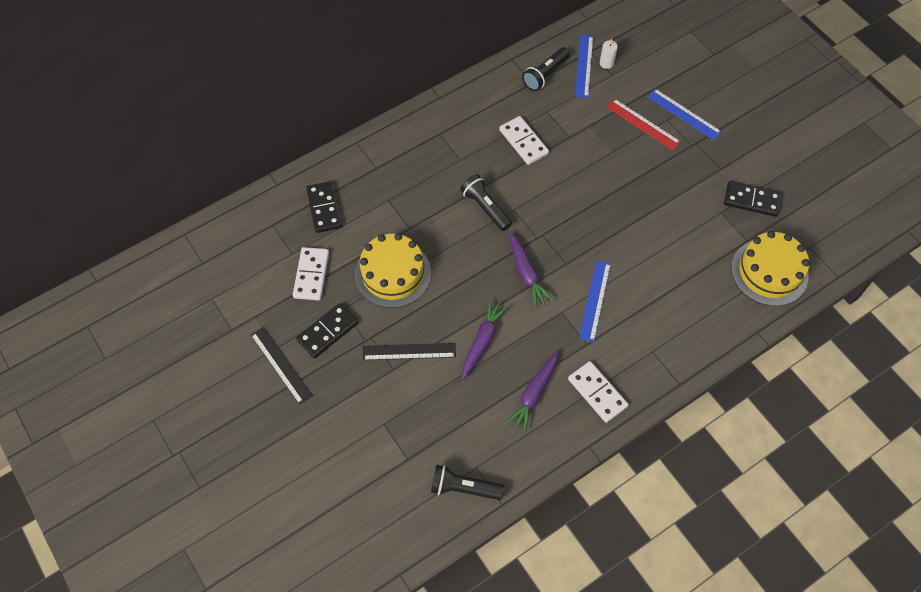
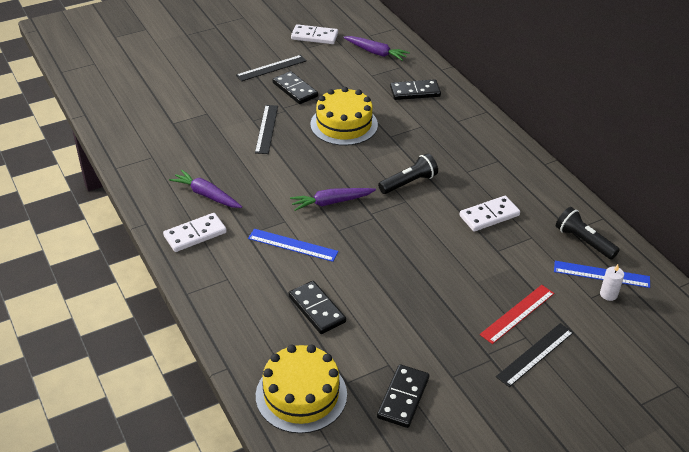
camera: 95 degrees right, 20 degrees down
(311, 275) = (349, 84): white domino -> white domino (314, 36)
(463, 488) = (137, 149): black flashlight -> none
(482, 341) = (266, 169): purple carrot -> purple carrot (376, 53)
(673, 271) = (316, 309): none -> black domino
(683, 114) = (535, 354): blue ruler -> black ruler

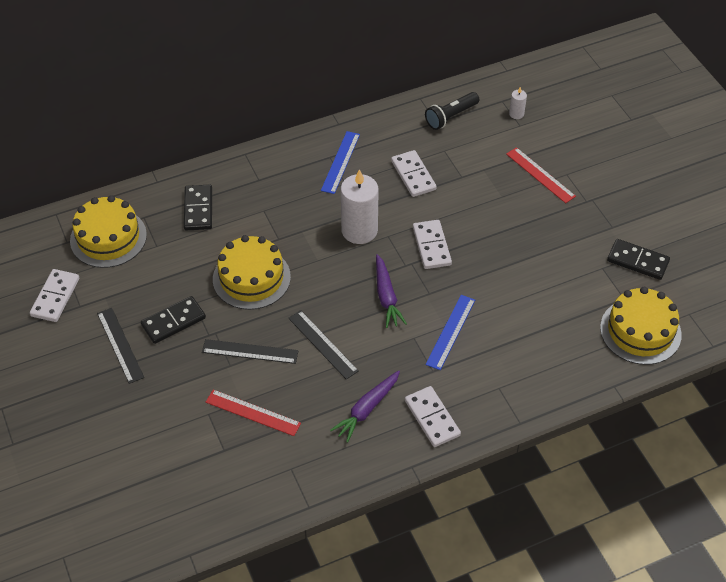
camera: 85 degrees left, 10 degrees up
(206, 134) = (253, 412): none -> red ruler
(316, 309) = (539, 316): black domino -> none
(376, 53) = (108, 238): purple carrot -> yellow cake
(397, 230) = (432, 246): none -> white domino
(409, 183) = (359, 230): black flashlight -> white candle
(535, 354) = (585, 171): black ruler -> black ruler (323, 344)
(601, 274) = (492, 113): blue ruler -> blue ruler (340, 162)

